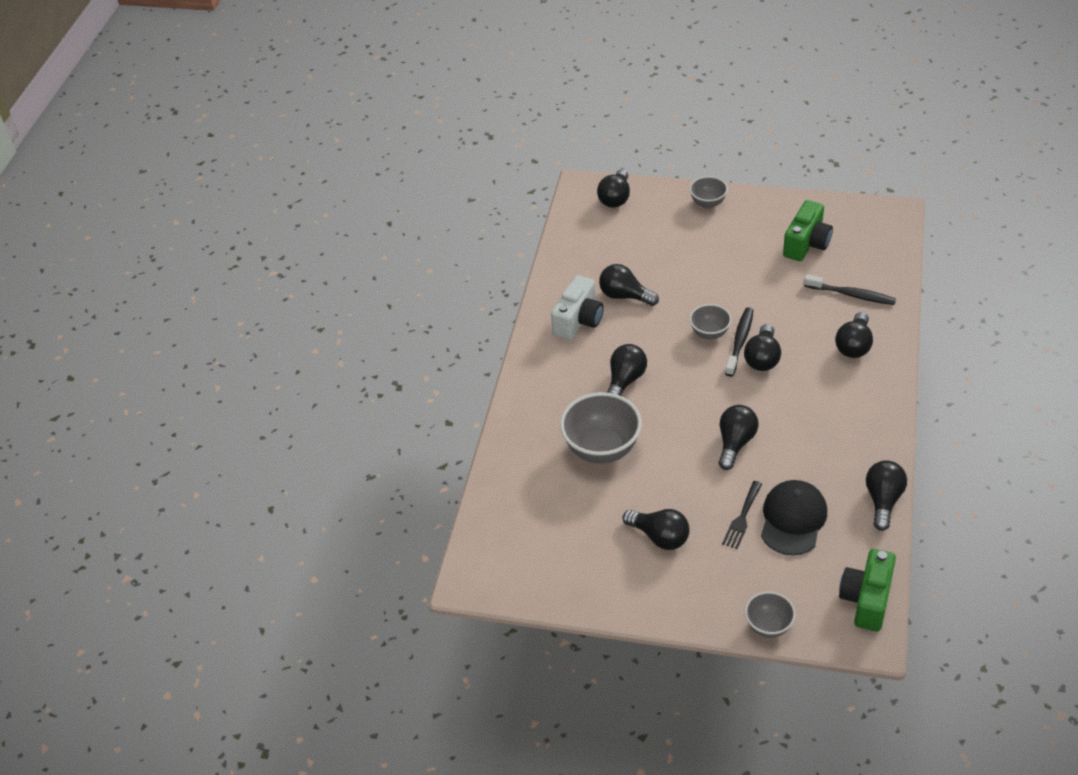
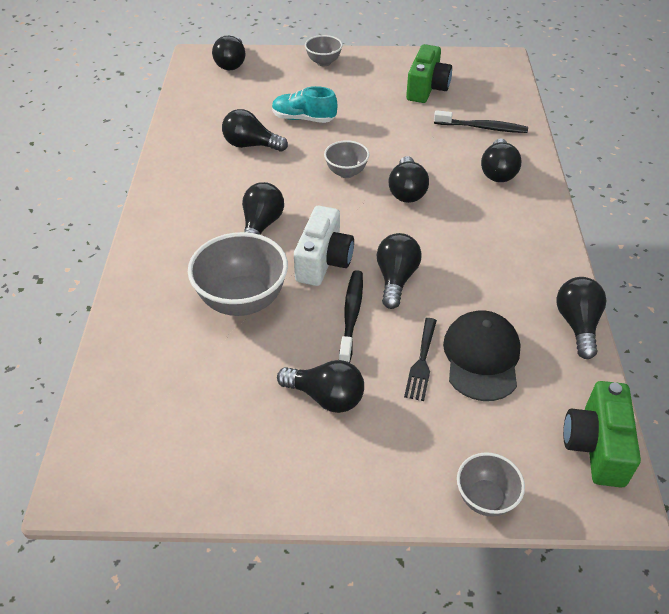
camera: 15 degrees left, 0 degrees up
(578, 320) = (203, 171): white camera -> white camera (323, 261)
(678, 270) = (303, 119): none -> turquoise shoe
(740, 341) = (379, 177): black toothbrush -> black toothbrush (351, 315)

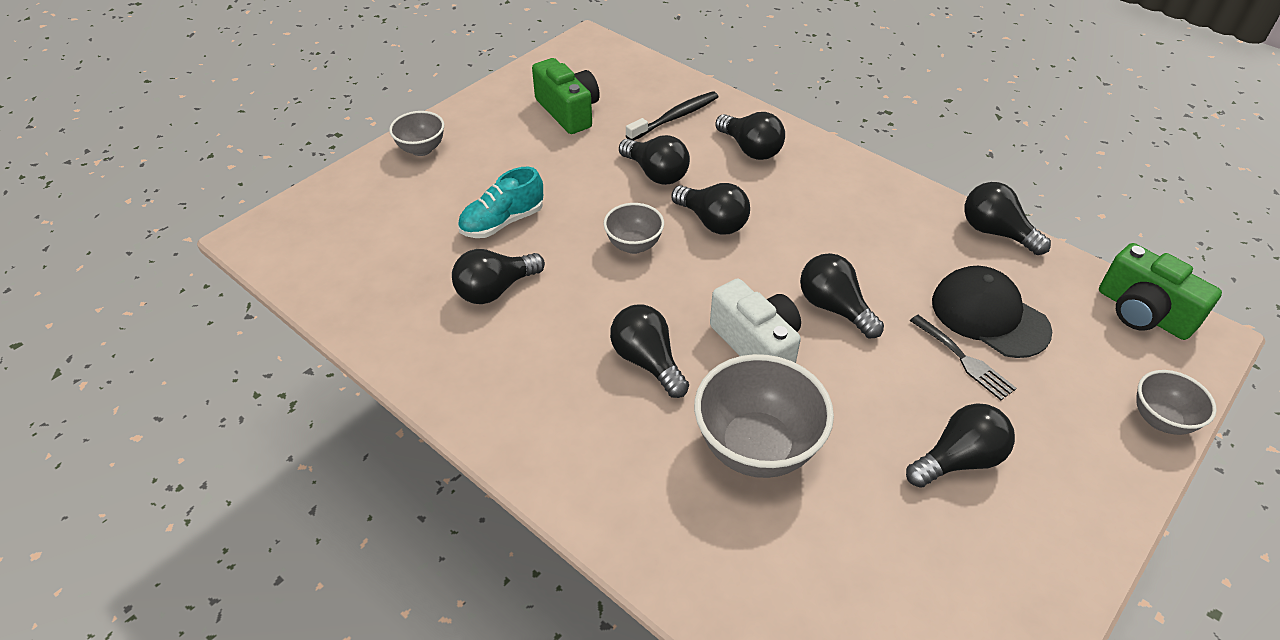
camera: 50 degrees left, 0 degrees up
(231, 63) = (315, 217): black light bulb -> black light bulb (656, 173)
(351, 315) = (857, 371): black toothbrush -> none

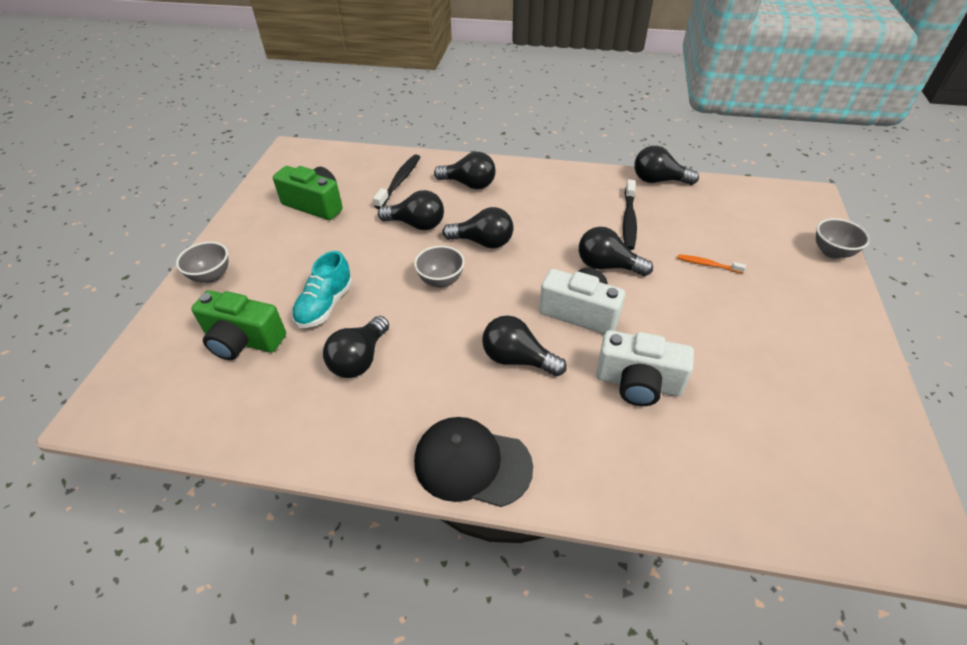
camera: 30 degrees left, 0 degrees up
(756, 448) = (638, 383): grey bowl -> white camera
(909, 266) = (628, 220): none -> black toothbrush
(958, 460) = (757, 328): black light bulb -> none
(964, 360) = (707, 264): black fork -> orange toothbrush
(989, 316) = (697, 231): black cap -> black cap (472, 463)
(1143, 312) = (771, 195): green camera -> green camera (243, 340)

